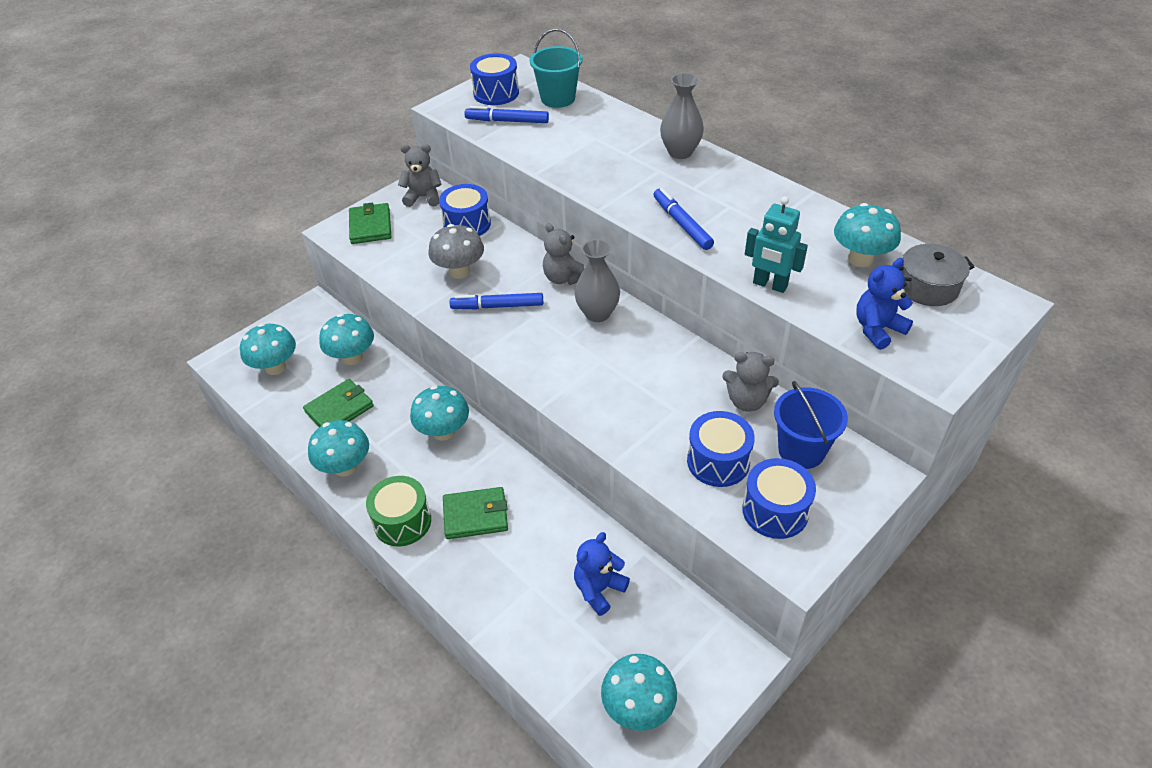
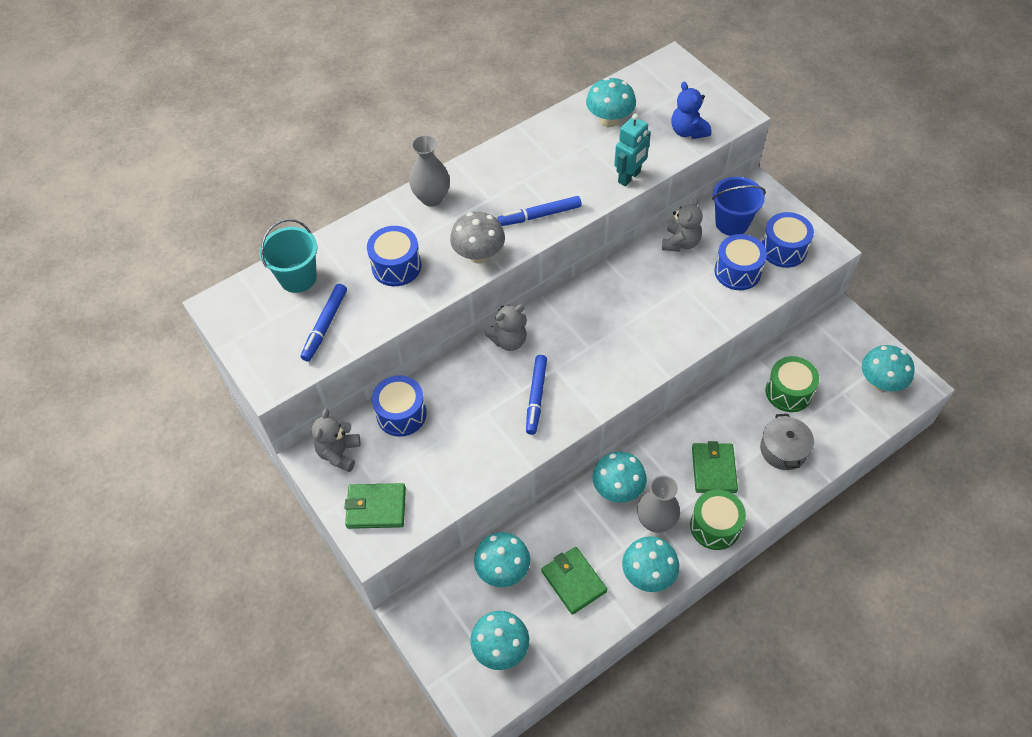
camera: 80 degrees left, 10 degrees up
(459, 271) = (477, 425): grey mushroom -> grey mushroom (479, 255)
(496, 93) = (263, 331): blue drum -> blue drum (396, 266)
(597, 313) = (563, 322): grey vase -> grey vase (656, 521)
(599, 589) = (788, 392): blue teddy bear -> green drum
(927, 287) = (648, 94): grey pot -> grey pot (783, 450)

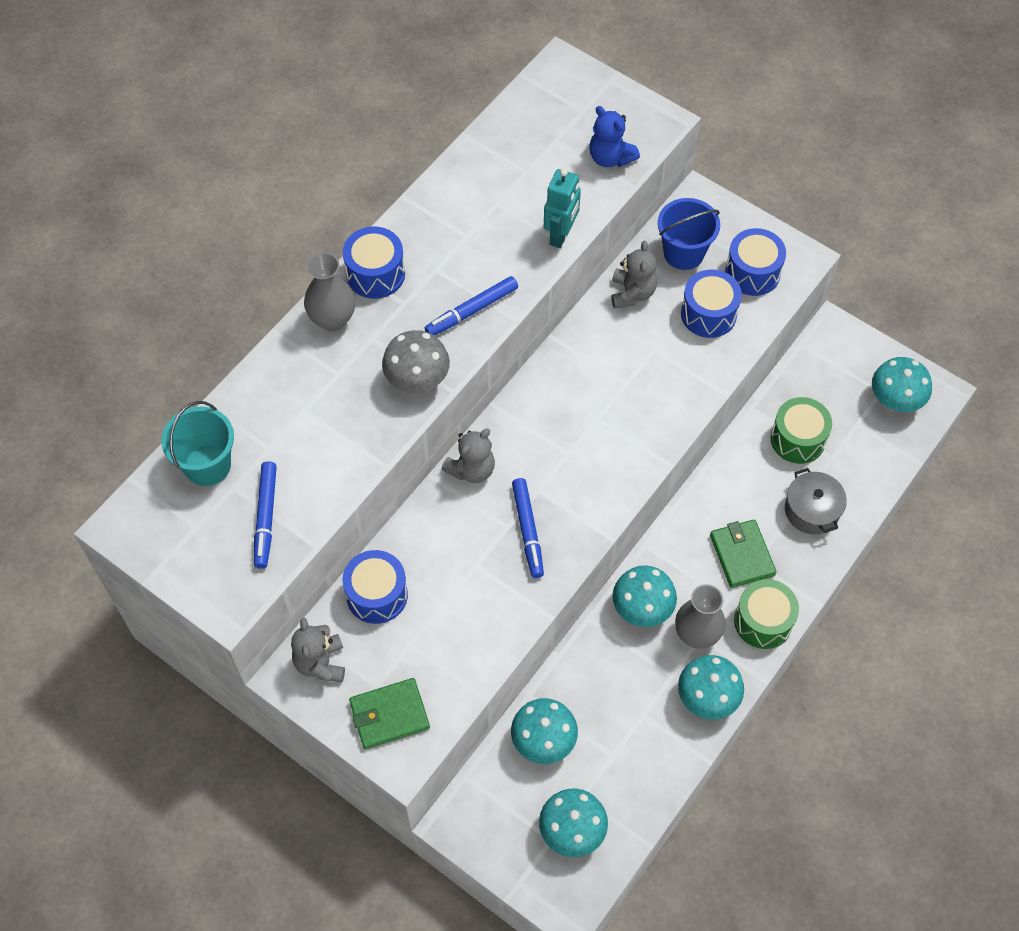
camera: 20 degrees left, 5 degrees up
(396, 266) = (323, 419): blue drum -> blue drum (375, 274)
(573, 581) = (627, 730): green wallet -> none
(609, 120) = (512, 163): turquoise mushroom -> none

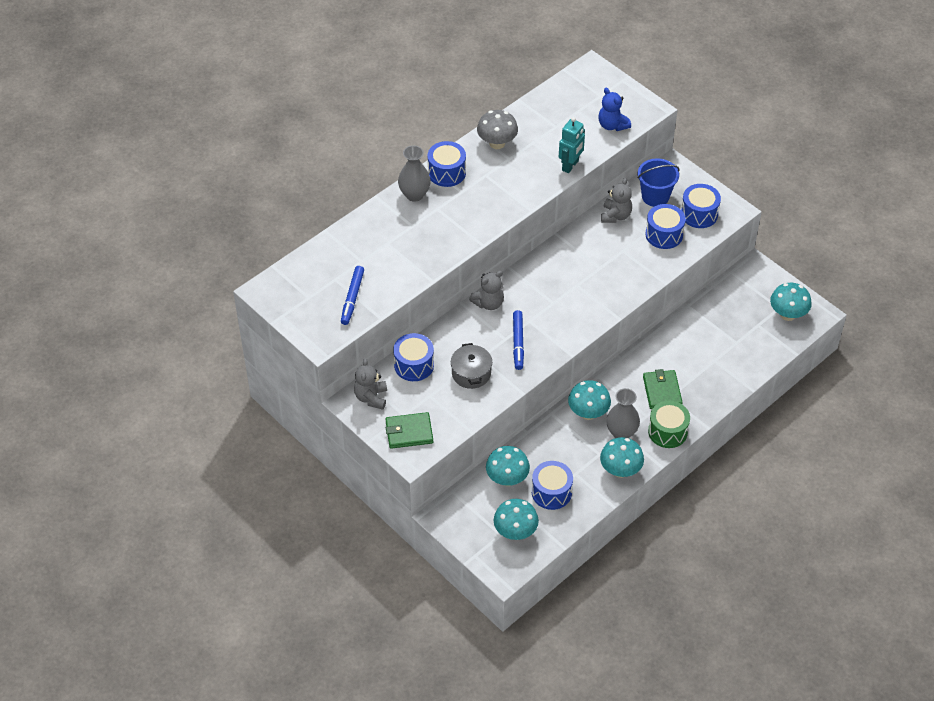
camera: 10 degrees right, 10 degrees down
(207, 465) = (321, 265): turquoise bucket -> none
(417, 380) = (461, 235): grey mushroom -> grey mushroom (497, 143)
(472, 311) = (504, 201): blue marker -> none
(613, 753) = (551, 492): none -> blue drum
(798, 439) = (715, 328): green drum -> none
(812, 510) = (715, 371): grey pot -> grey pot (471, 373)

